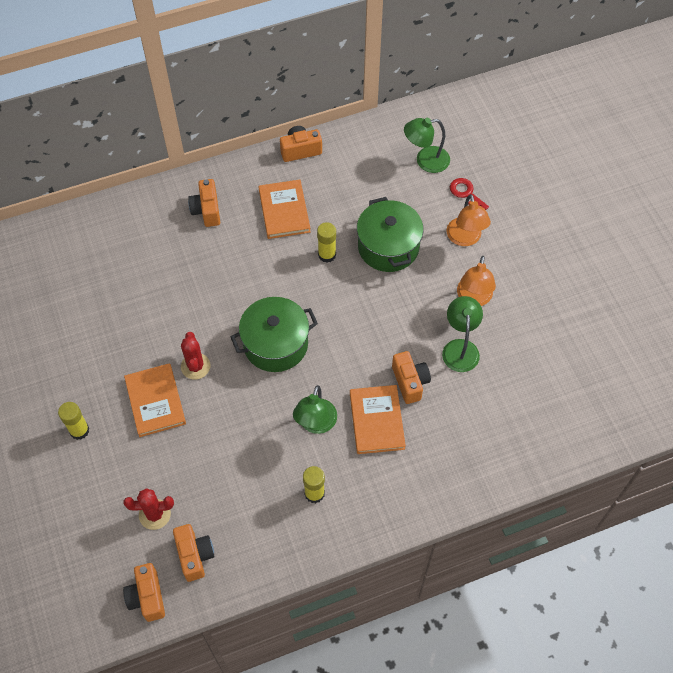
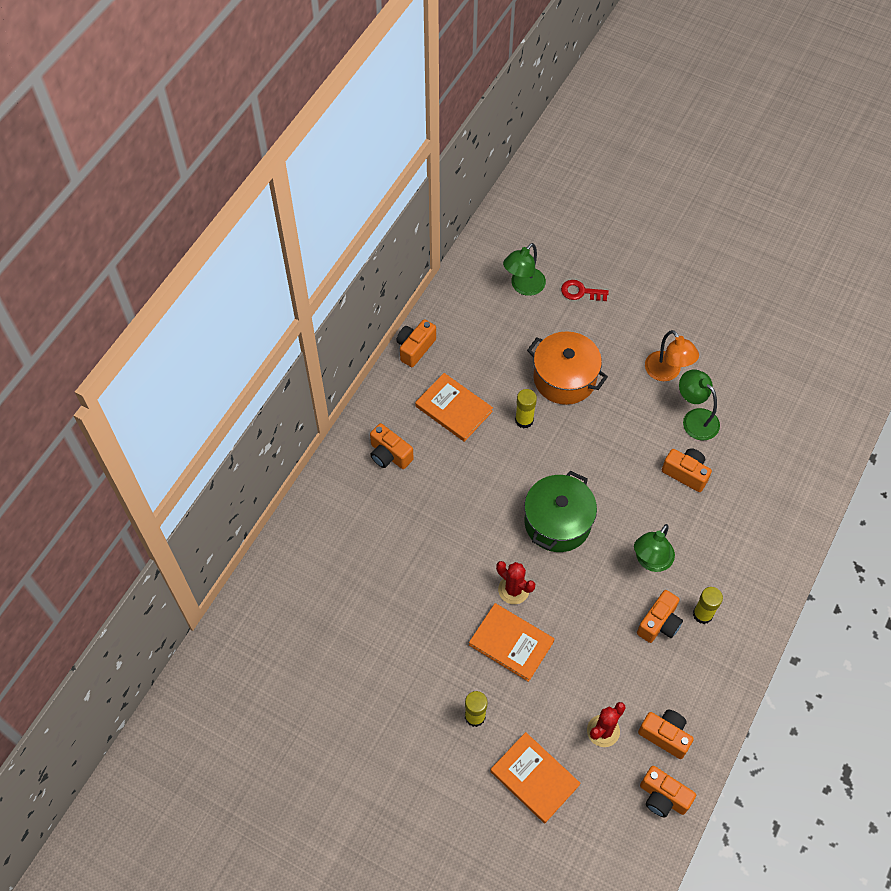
camera: 40 degrees left, 0 degrees up
(275, 473) = (659, 623): none -> orange camera
(315, 424) = (650, 561): green lamp -> green lamp turned 60 degrees clockwise
(377, 421) = (691, 522): orange book -> orange book (534, 778)
(388, 247) = (564, 378): green pot -> orange pot
(465, 238) = (615, 329): orange lamp -> none

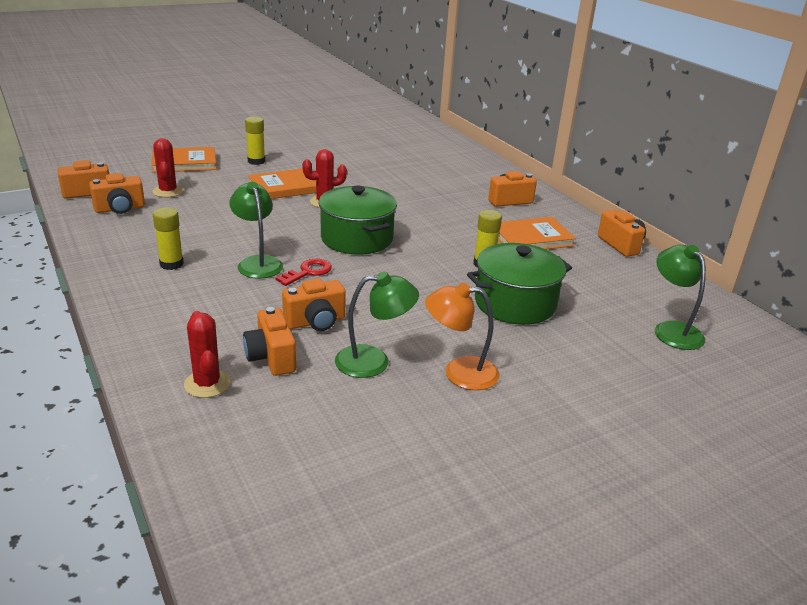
camera: 120 degrees right, 30 degrees down
(564, 378) = (515, 303): orange pot -> green pot
(580, 292) = (640, 365): red key -> red key (308, 272)
(659, 623) = (200, 242): orange camera -> orange camera (271, 357)
(788, 484) = (207, 384): none -> red cactus

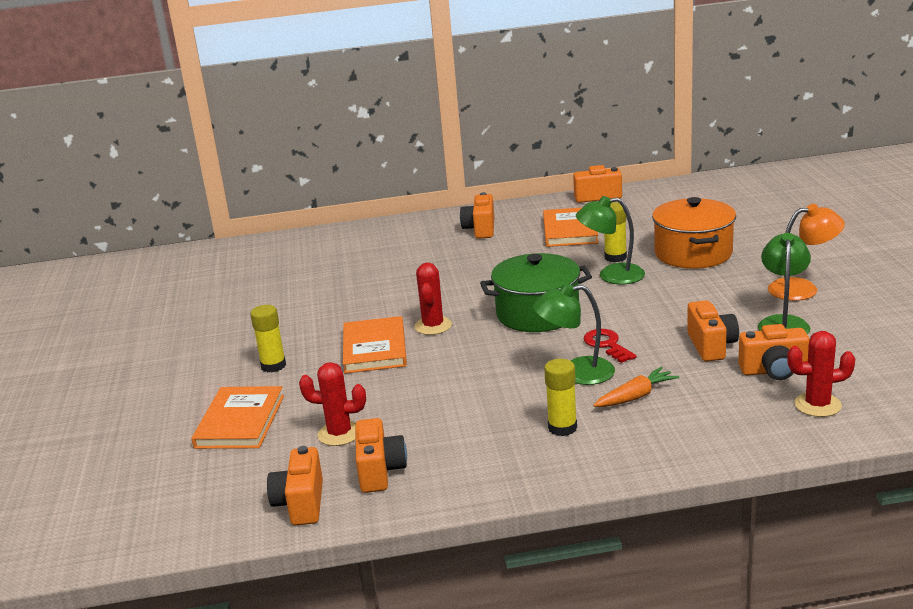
camera: 65 degrees left, 5 degrees down
(220, 290) = (636, 396): none -> orange carrot
(459, 373) = (803, 289): orange lamp -> orange lamp turned 120 degrees counterclockwise
(515, 303) = (693, 253): green pot -> orange pot
(672, 330) = (745, 202): green lamp -> green lamp (611, 275)

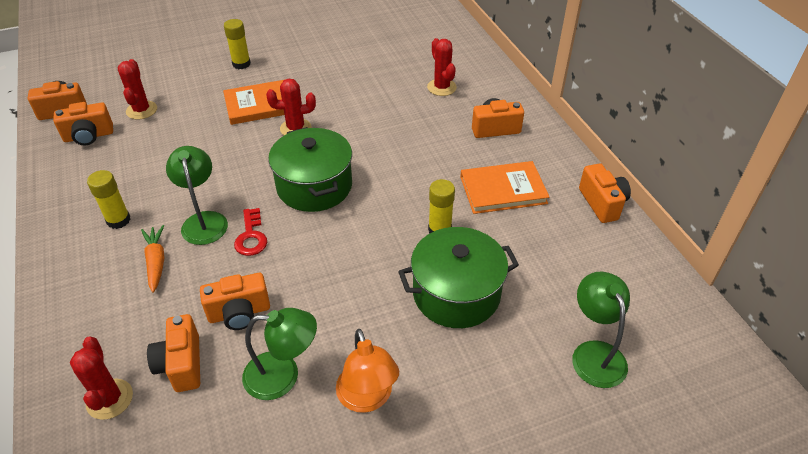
camera: 75 degrees right, 20 degrees up
(240, 421) = (168, 66): orange book -> none
(399, 250) = (441, 87): none -> red cactus
(607, 345) = (251, 236): red key -> red key turned 120 degrees clockwise
(611, 275) = (396, 230): green lamp -> green lamp (594, 353)
(636, 396) = (156, 262): orange carrot -> orange carrot turned 150 degrees counterclockwise
(693, 253) = (456, 293): orange pot -> green pot

